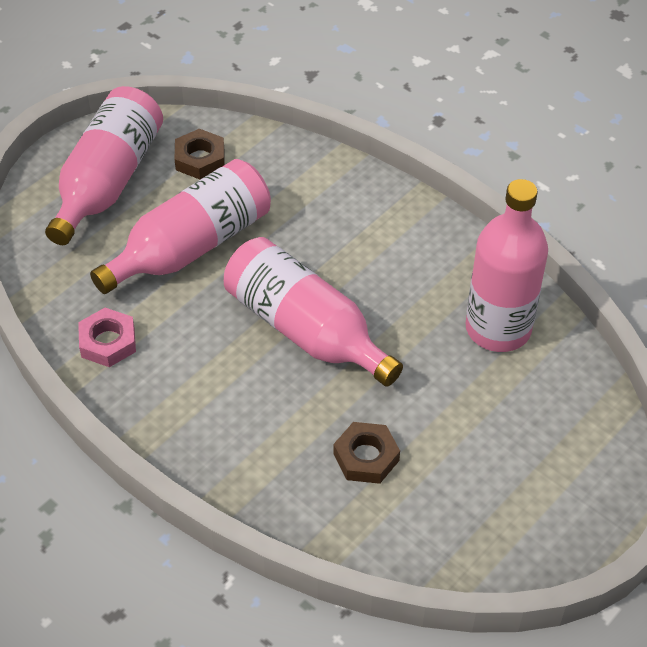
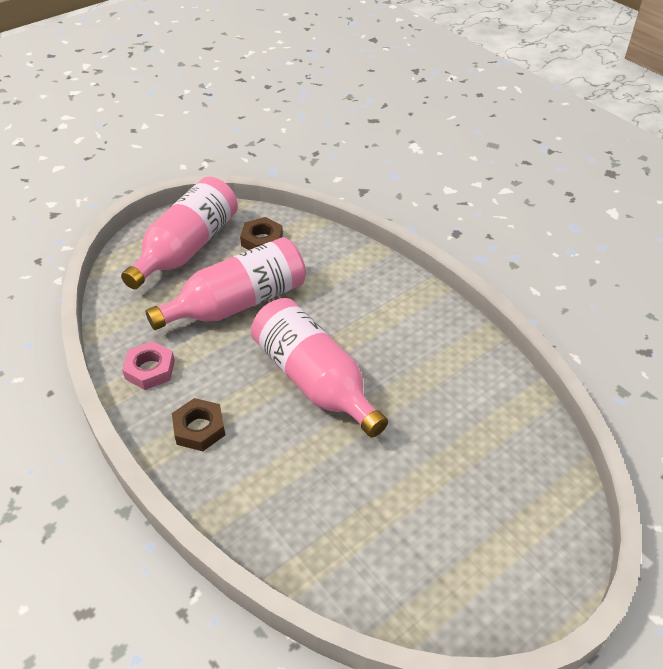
camera: 10 degrees right, 5 degrees down
(366, 457) = (343, 498): brown nut -> brown nut (199, 428)
(498, 328) = (480, 400): pink bottle -> none

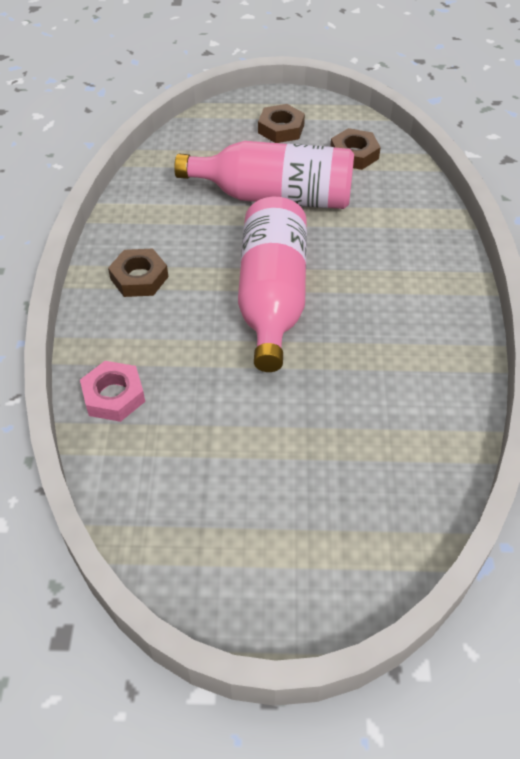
camera: 40 degrees right, 5 degrees up
(150, 369) = (150, 210): pink nut -> pink nut (114, 396)
(187, 248) = (281, 129): pink bottle -> brown nut

